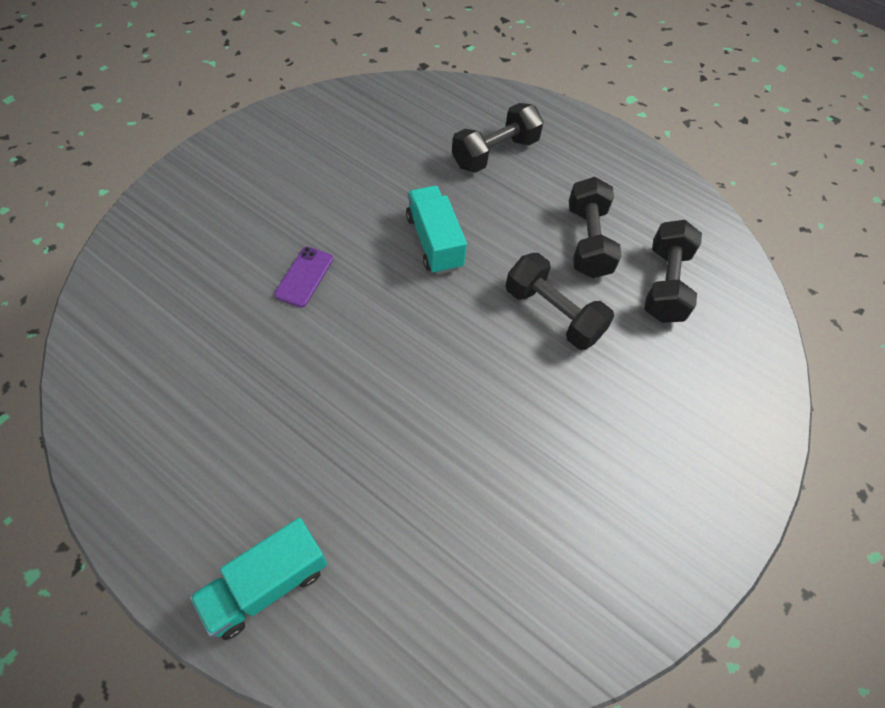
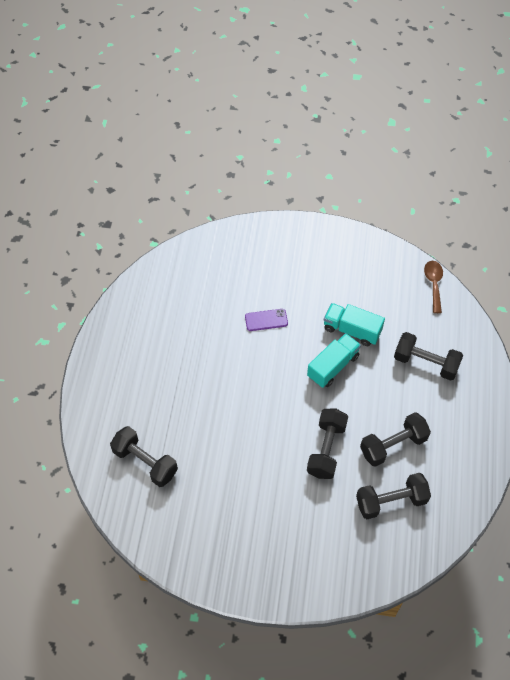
camera: 65 degrees right, 0 degrees up
(266, 585) = (106, 400): turquoise truck -> turquoise truck (352, 330)
(394, 91) = (433, 284): none -> brown spoon
(430, 577) = (145, 462): none -> black dumbbell

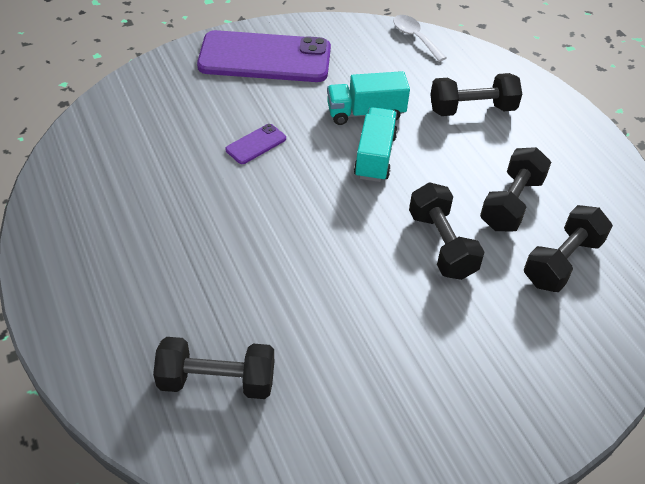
camera: 35 degrees left, 10 degrees down
(317, 254) = (265, 58): none -> purple phone
(433, 284) = (415, 37): brown spoon -> white spoon

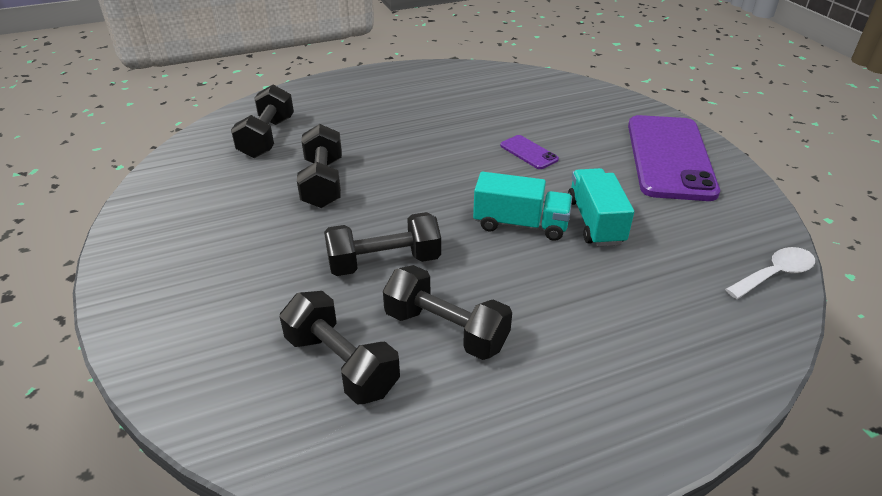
camera: 95 degrees right, 10 degrees down
(472, 109) = (628, 315): black dumbbell -> black dumbbell (323, 183)

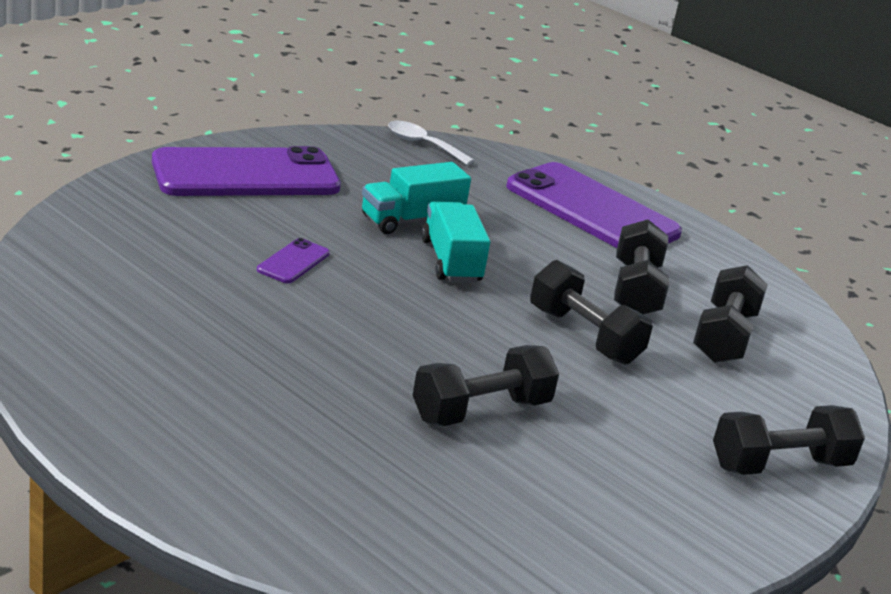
camera: 120 degrees left, 10 degrees down
(267, 137) = (404, 500): black dumbbell -> black dumbbell (779, 465)
(628, 367) = (592, 210): none -> purple phone

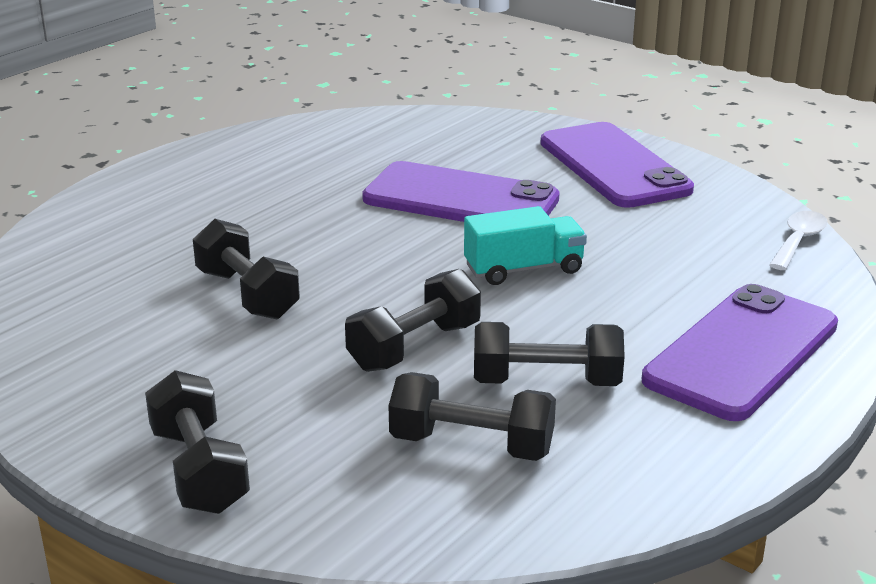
camera: 90 degrees right, 0 degrees up
(293, 262) = (460, 199): purple phone -> purple phone, size x2.41
(411, 220) = (597, 245): turquoise truck -> none

